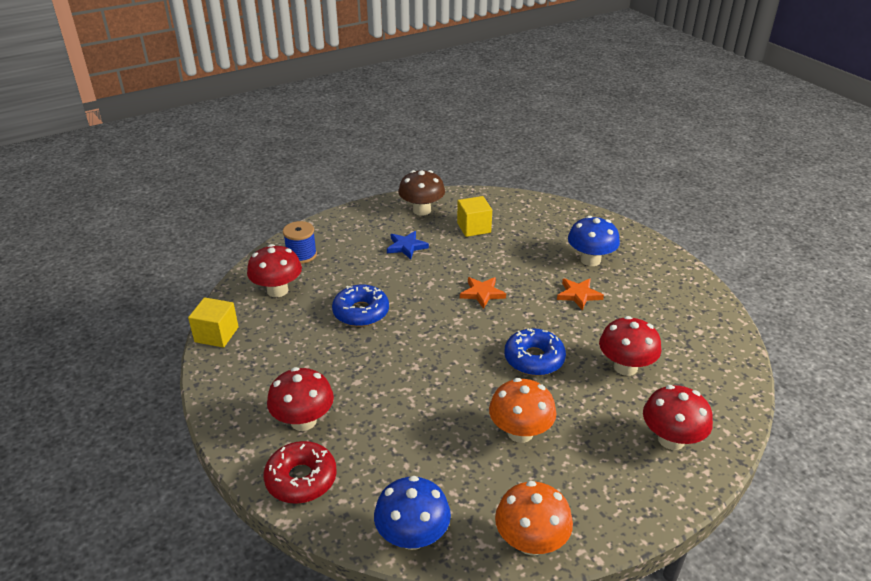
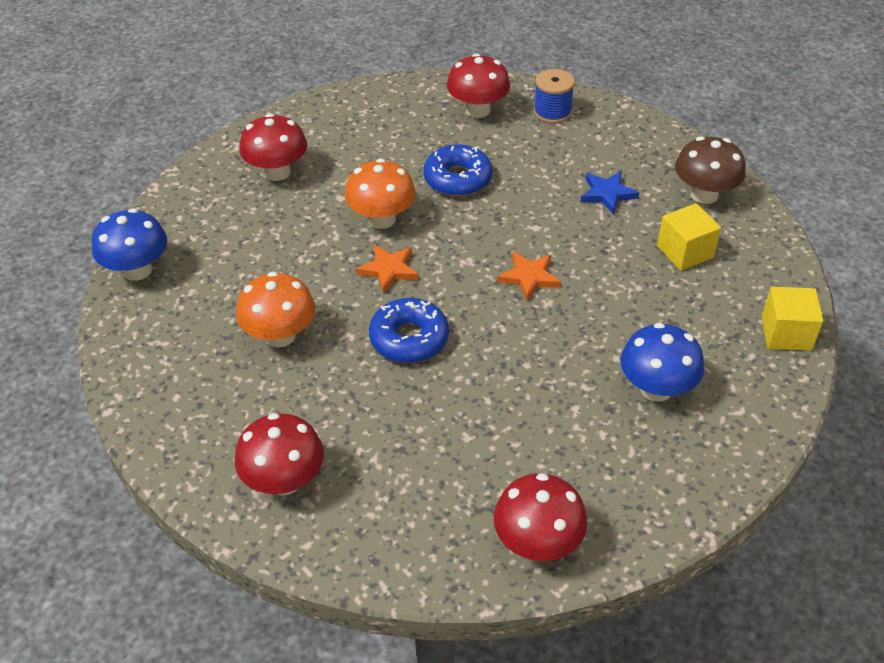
camera: 80 degrees right, 10 degrees up
(216, 334) = (392, 88): yellow cube -> yellow cube (786, 333)
(301, 479) = (203, 186): red donut -> none
(531, 542) = (130, 355): orange mushroom -> orange mushroom (381, 219)
(578, 295) = (560, 377): orange star -> orange star (388, 270)
(625, 367) = (413, 433): red mushroom -> red mushroom (537, 543)

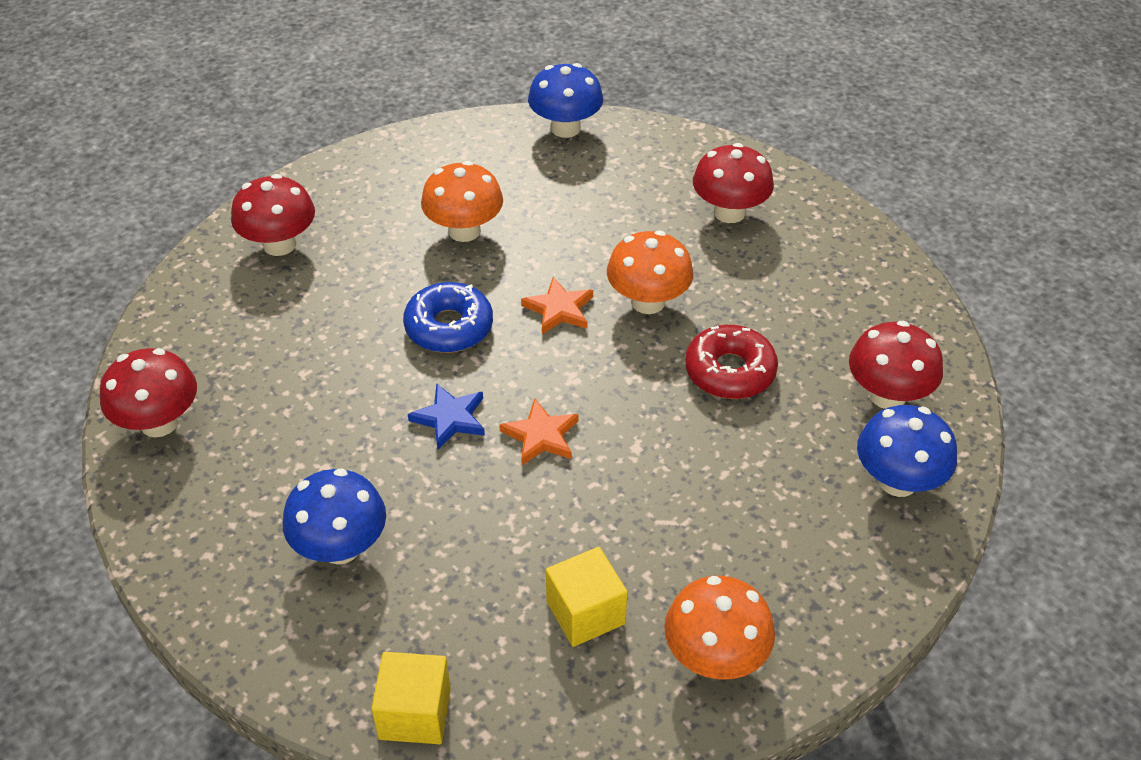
camera: 90 degrees right, 0 degrees up
(457, 179) = (730, 371): blue donut -> red donut
(552, 112) = (897, 481): blue spool -> blue mushroom
(607, 194) = (709, 532): blue star -> blue star (450, 418)
(704, 194) = (715, 657): brown mushroom -> orange mushroom

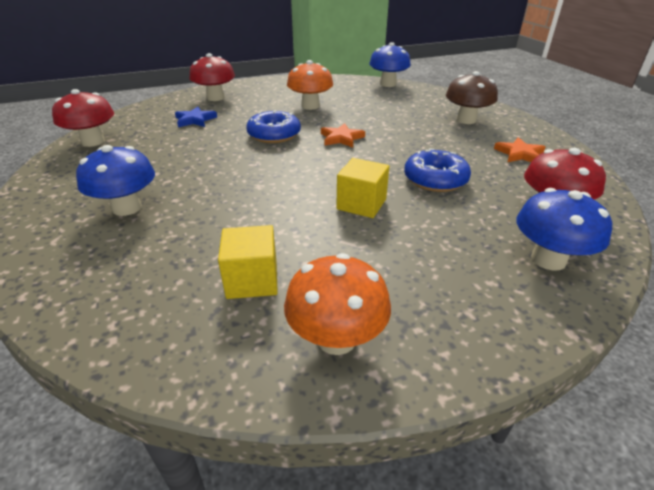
camera: 20 degrees right, 10 degrees down
(415, 713) = (78, 309): yellow cube -> yellow cube (361, 204)
(450, 418) = (243, 167): blue star -> blue star (195, 120)
(541, 436) = (292, 184): orange star -> orange star (519, 154)
(648, 302) = (397, 143): orange mushroom -> none
(729, 212) = (466, 120): red mushroom -> brown mushroom
(730, 371) = (435, 179): red donut -> blue donut

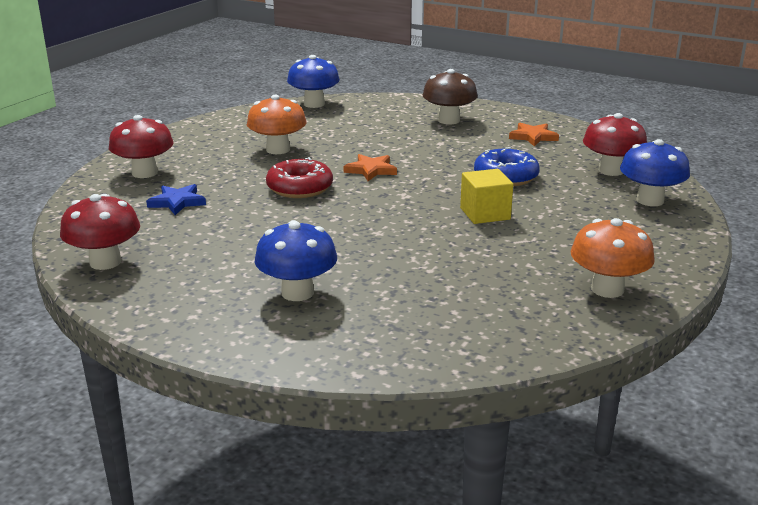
camera: 40 degrees left, 10 degrees down
(252, 280) = (502, 287): yellow cube -> none
(274, 135) = (299, 188): blue donut -> red donut

